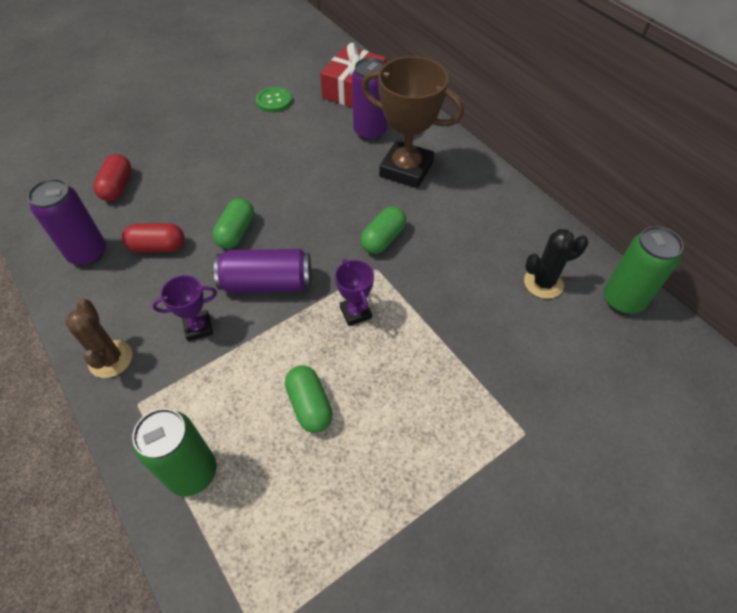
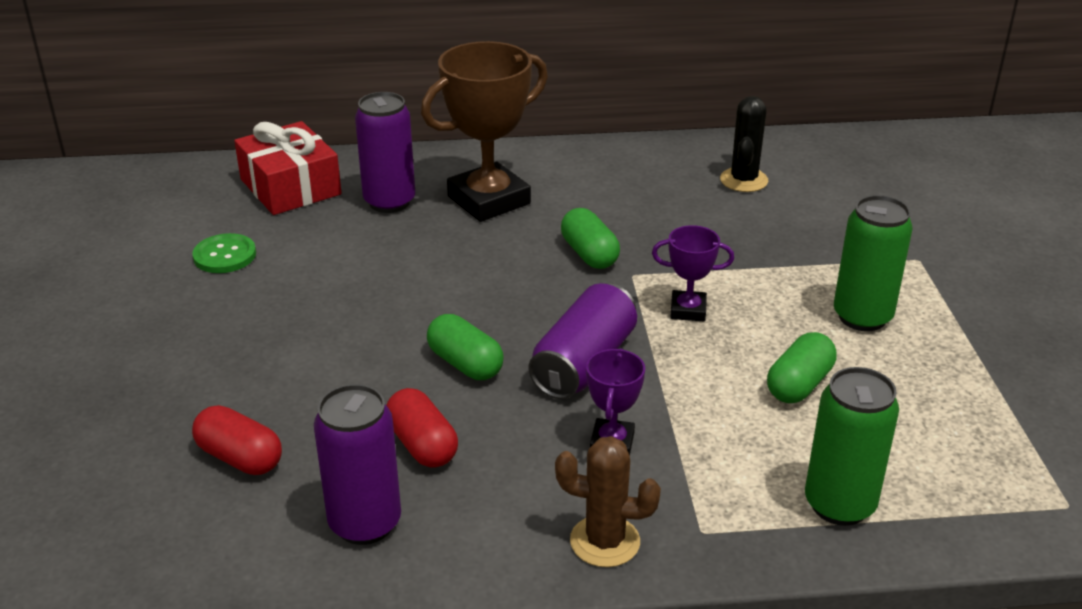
camera: 60 degrees left, 20 degrees down
(157, 247) = (422, 445): red capsule -> red capsule turned 60 degrees counterclockwise
(309, 405) = (799, 384): green capsule -> green capsule turned 60 degrees counterclockwise
(622, 300) = (800, 148): green can -> green can (862, 317)

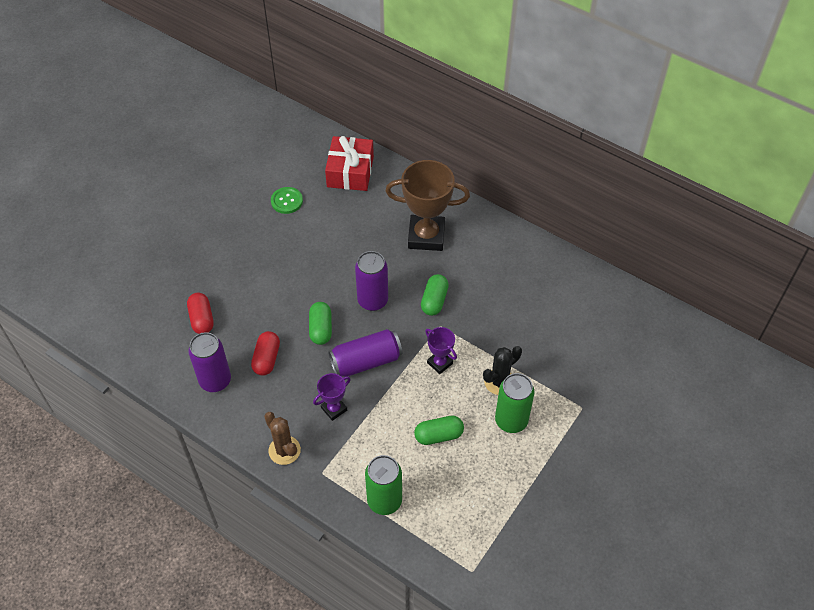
camera: 40 degrees right, 20 degrees up
(389, 202) = (382, 209): purple can -> purple can (372, 301)
(743, 180) = (560, 300): black cactus -> black cactus (499, 382)

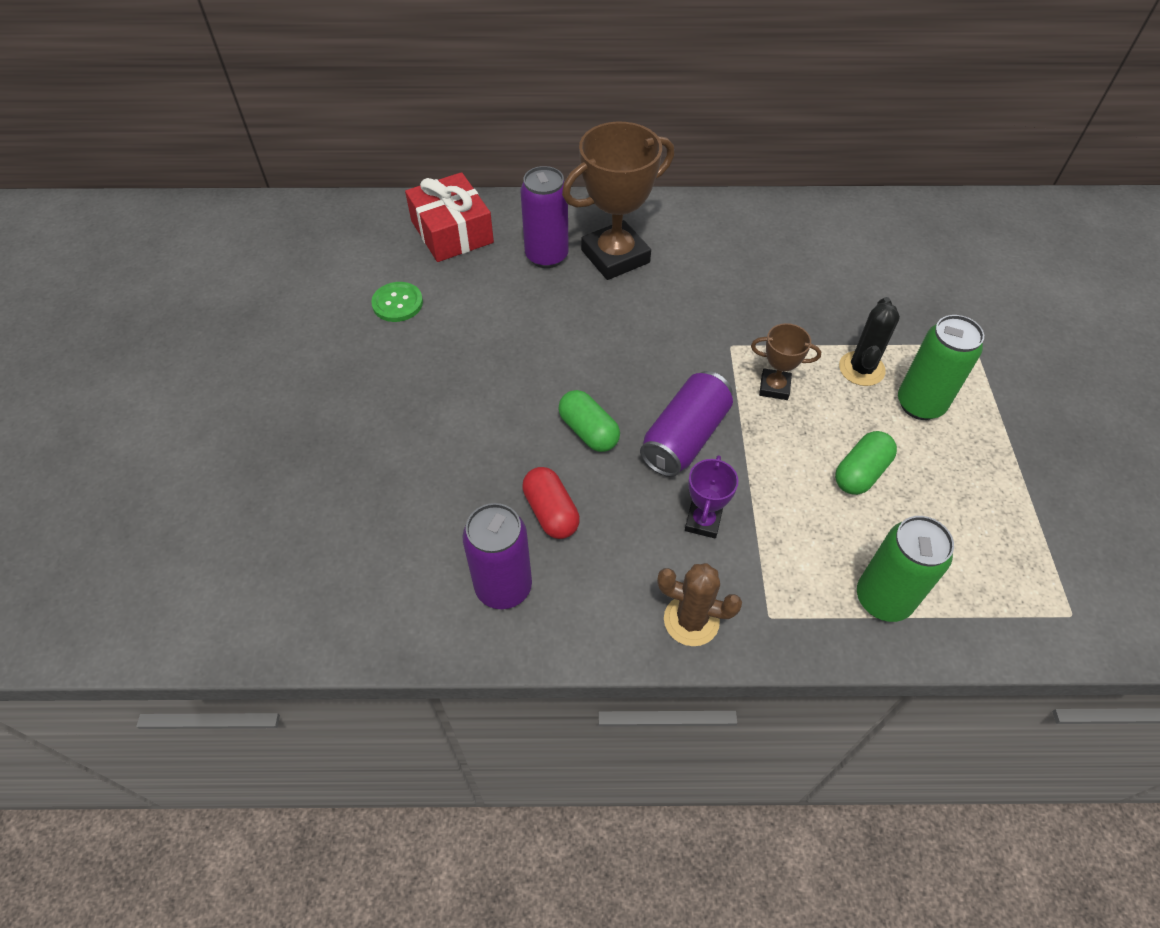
camera: 35 degrees left, 0 degrees up
(202, 319) = (407, 514): red capsule -> none
(372, 301) = (622, 361): purple can -> purple can (546, 256)
(434, 301) = (696, 321): green capsule -> none
(440, 363) = (774, 387): purple trophy -> brown trophy

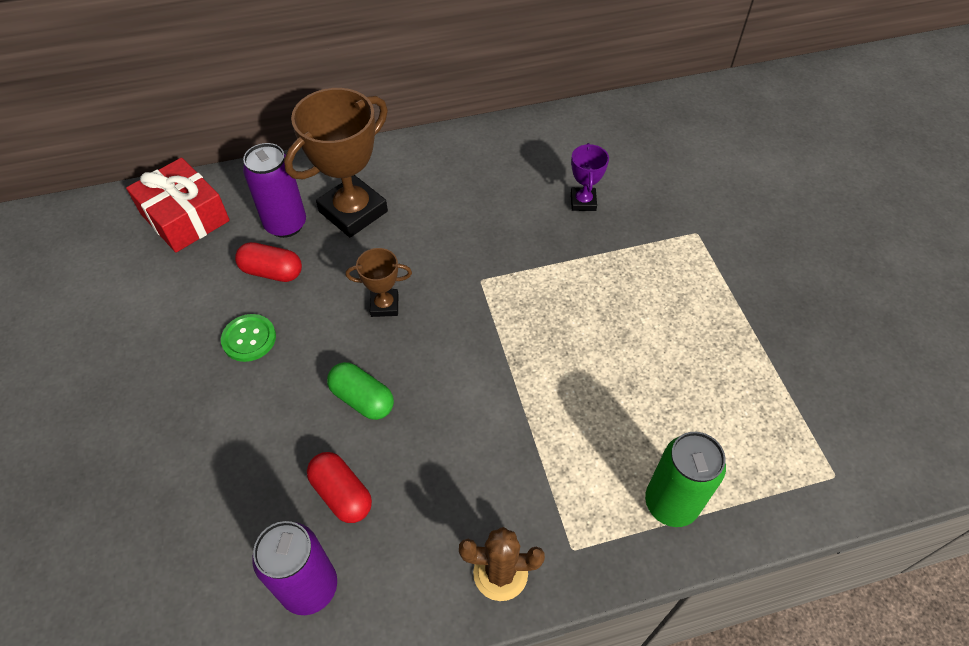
camera: 15 degrees left, 0 degrees up
(397, 303) = (142, 305): green button -> green button (249, 339)
(525, 297) = (272, 272): none -> red capsule
(685, 437) = (456, 384): purple can -> none
(703, 521) = (491, 467): purple trophy -> purple trophy (583, 202)
(774, 387) = (529, 313): brown trophy -> brown trophy (384, 305)
(860, 472) = (624, 381): green capsule -> none
(861, 369) = (604, 278): black cactus -> none
(920, 404) = (662, 301): green can -> none

